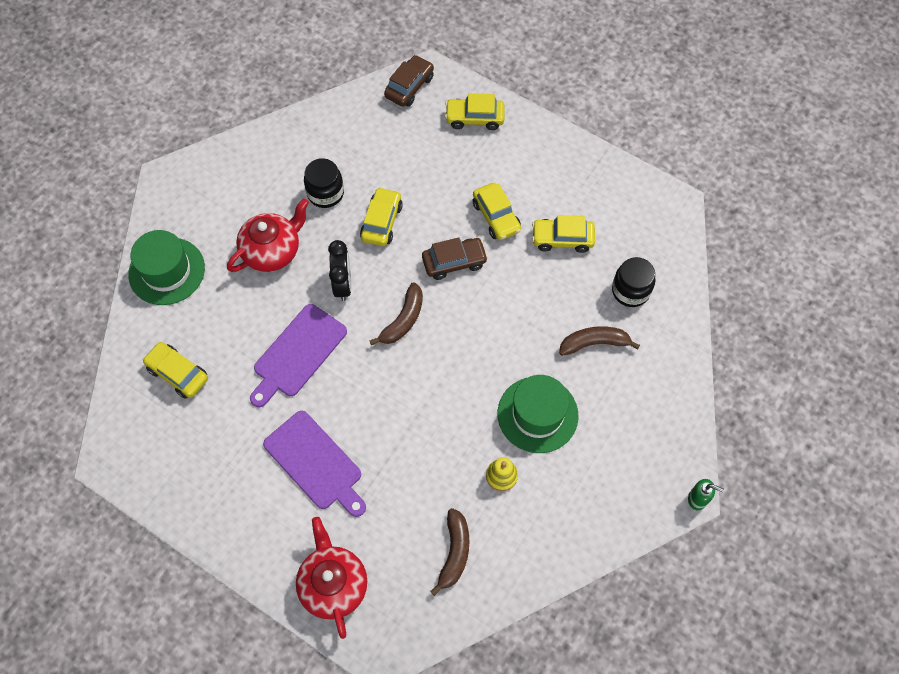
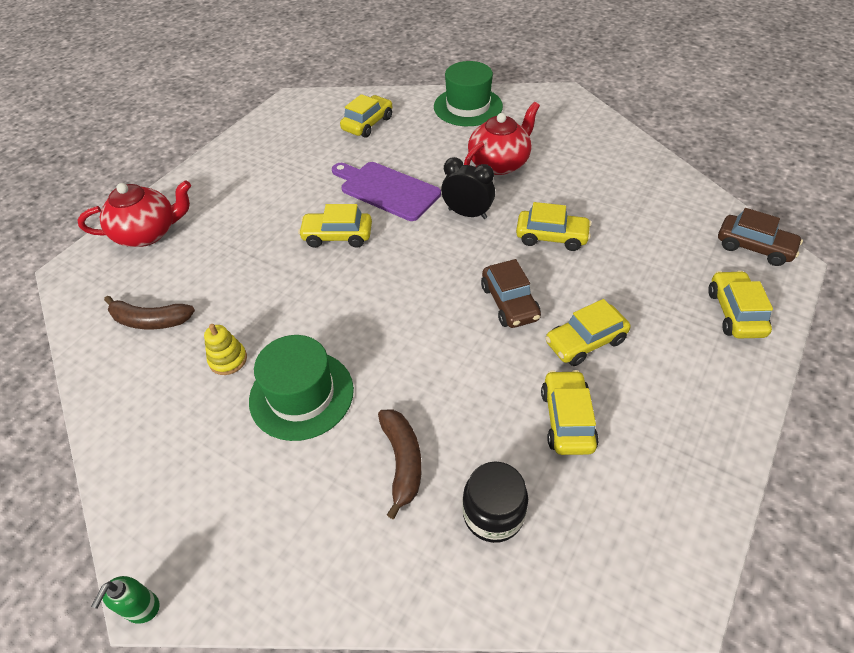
camera: 90 degrees right, 15 degrees down
(272, 251) = (499, 163): red teapot -> red teapot turned 90 degrees counterclockwise
(315, 463) = (270, 211): purple cutting board -> none
(325, 193) = (577, 192): black jar -> none
(343, 284) = (467, 214): black clock -> black clock turned 150 degrees counterclockwise
(360, 397) = (337, 236): none -> yellow car
(403, 320) = (428, 263): brown banana -> none

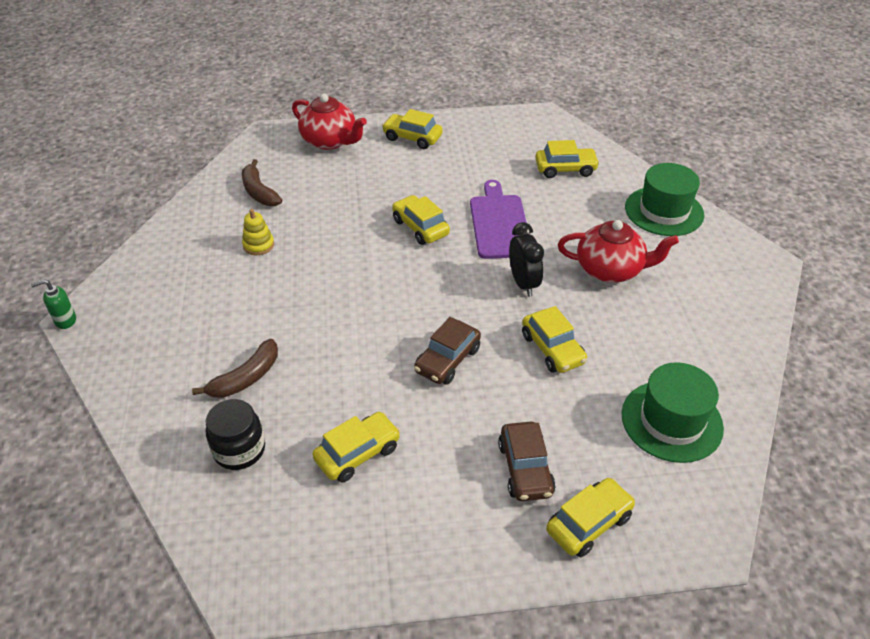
camera: 50 degrees right, 5 degrees down
(301, 394) = (260, 296): green hat -> green hat (671, 421)
(585, 341) = (449, 428): yellow car -> yellow car (412, 138)
(754, 247) = (702, 506): brown car -> brown car (525, 469)

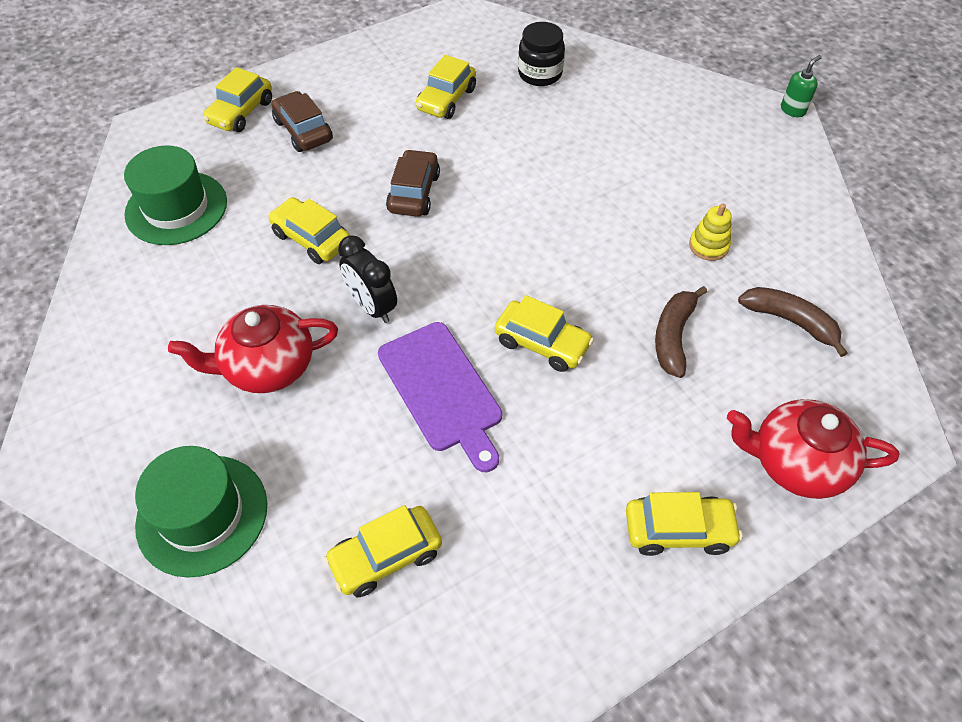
camera: 155 degrees right, 10 degrees up
(246, 378) = (584, 119): brown banana -> brown banana (673, 336)

